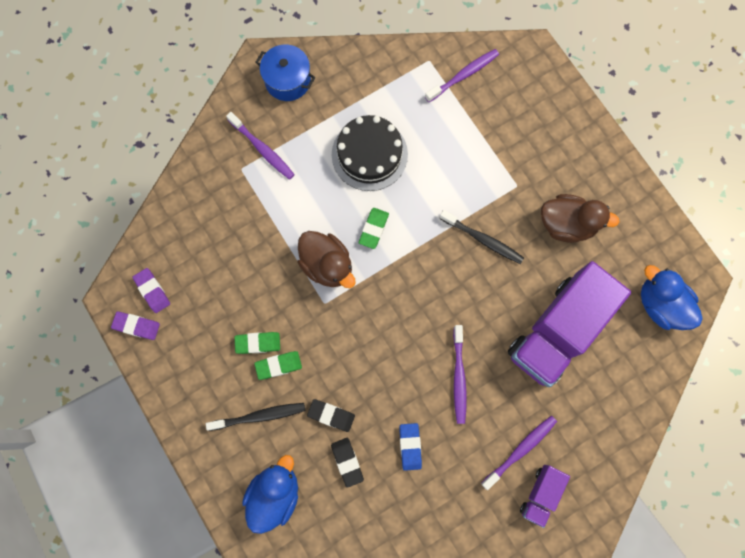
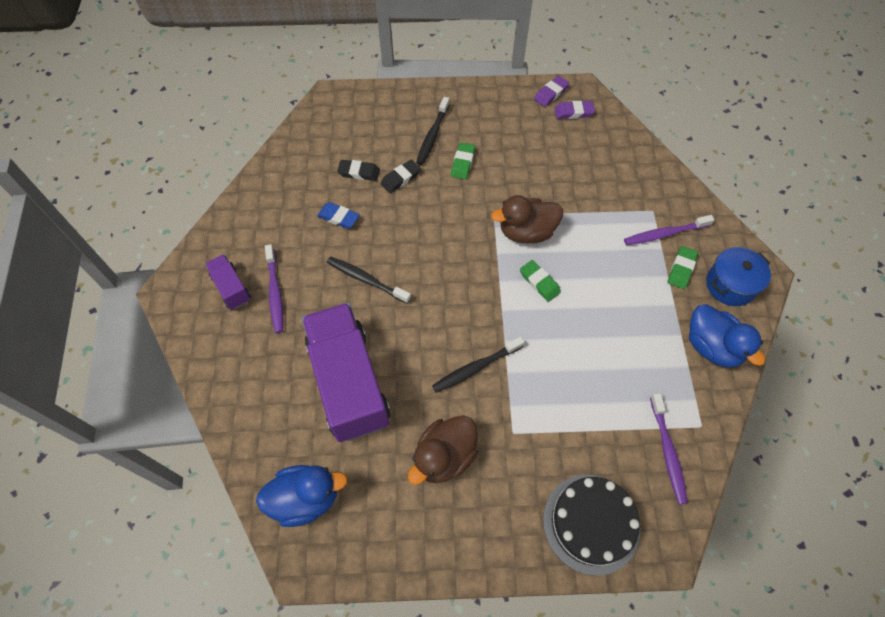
camera: 120 degrees right, 15 degrees down
(258, 343) = (489, 158): green eraser -> green eraser (681, 269)
(275, 493) = (370, 121): blue duck -> blue duck (712, 347)
(369, 154) = (617, 315): black cake -> black cake (591, 523)
(459, 377) = (366, 280): purple toothbrush -> black toothbrush

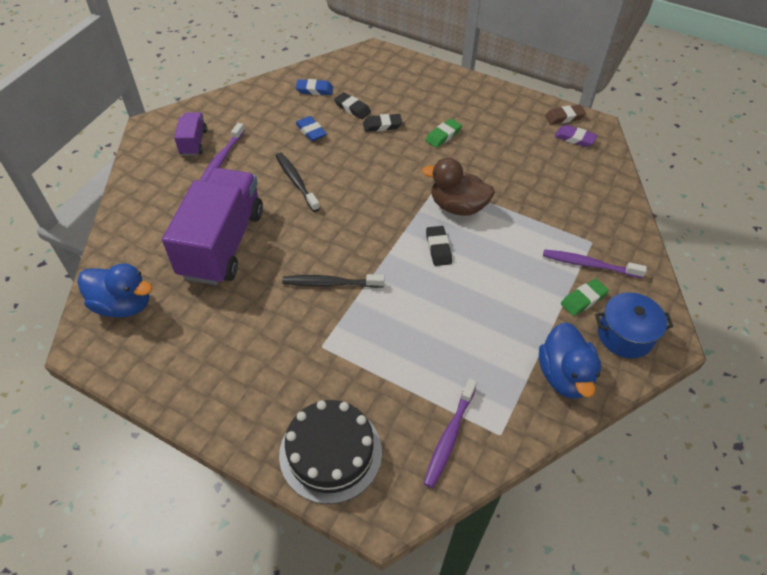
camera: 30 degrees right, 10 degrees down
(307, 168) = (314, 90): none -> blue eraser
(432, 135) = (433, 107): black toothbrush -> none
(444, 457) = (250, 333): brown duck -> none
(539, 282) = (438, 248): green eraser -> black eraser
(551, 93) = (564, 117): purple eraser -> brown eraser

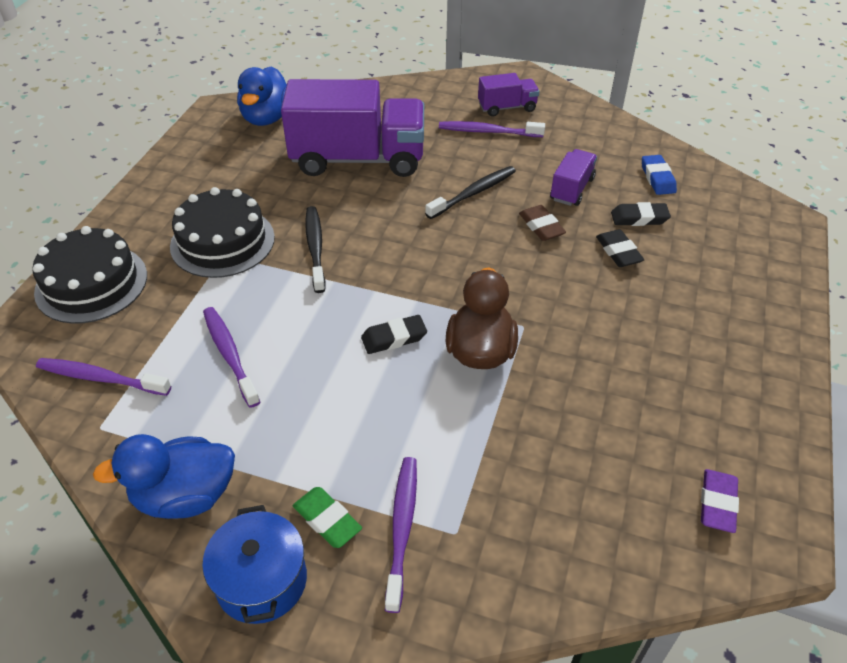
camera: 80 degrees right, 5 degrees down
(303, 347) = (222, 241): none -> black cake
(311, 131) = (571, 189): blue eraser -> purple truck
(352, 108) = (639, 218): black eraser -> black eraser turned 60 degrees clockwise
(438, 346) = (229, 355): none -> purple toothbrush
(443, 135) = (630, 319): green eraser -> none
(564, 117) = (772, 485): brown eraser -> brown eraser (541, 226)

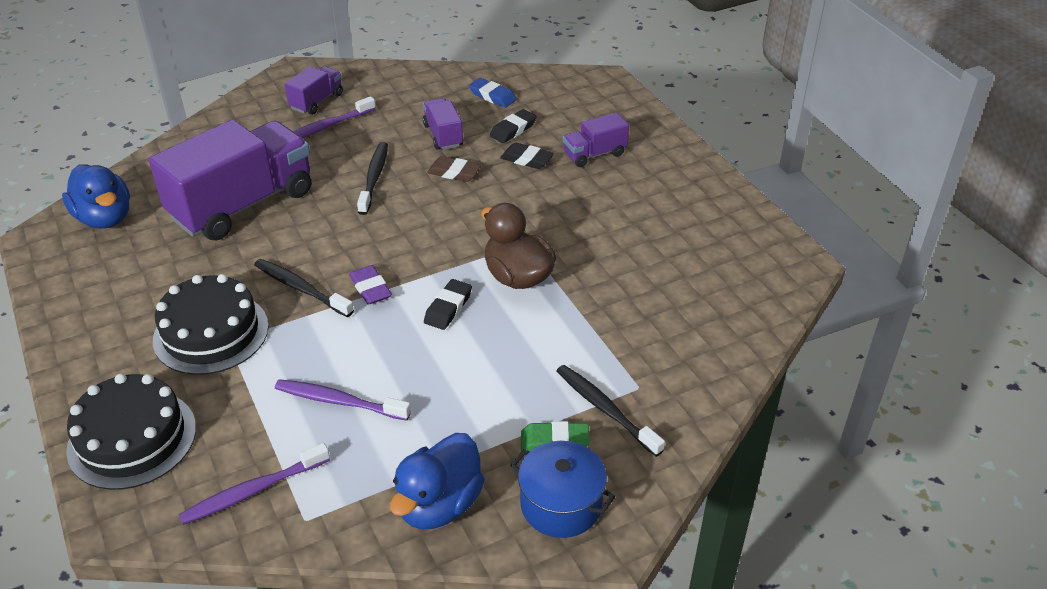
camera: 45 degrees left, 5 degrees down
(402, 528) = (605, 409): purple toothbrush -> black toothbrush
(689, 284) = (594, 154): none -> purple truck
(717, 503) = (751, 267): purple eraser -> purple eraser (370, 288)

